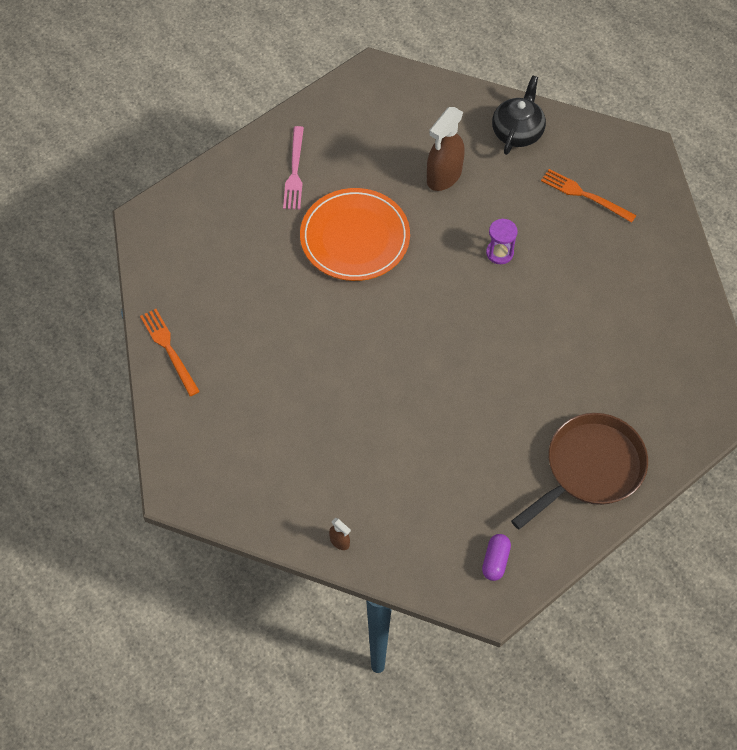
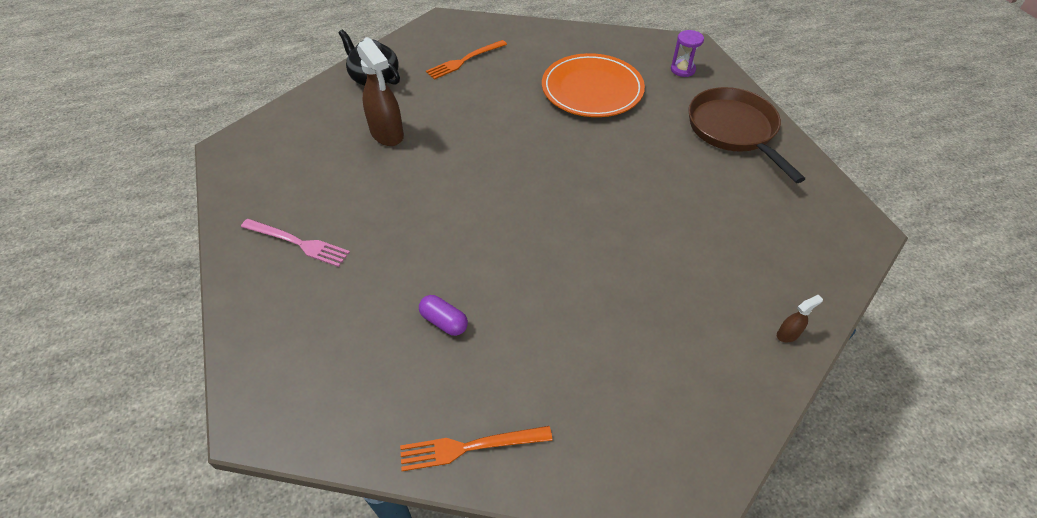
camera: 70 degrees left, 10 degrees down
(355, 238) = (415, 216): orange plate -> orange plate (592, 89)
(495, 561) = (821, 215): purple capsule -> purple capsule (444, 321)
(499, 253) = (493, 122): purple hourglass -> purple hourglass (682, 69)

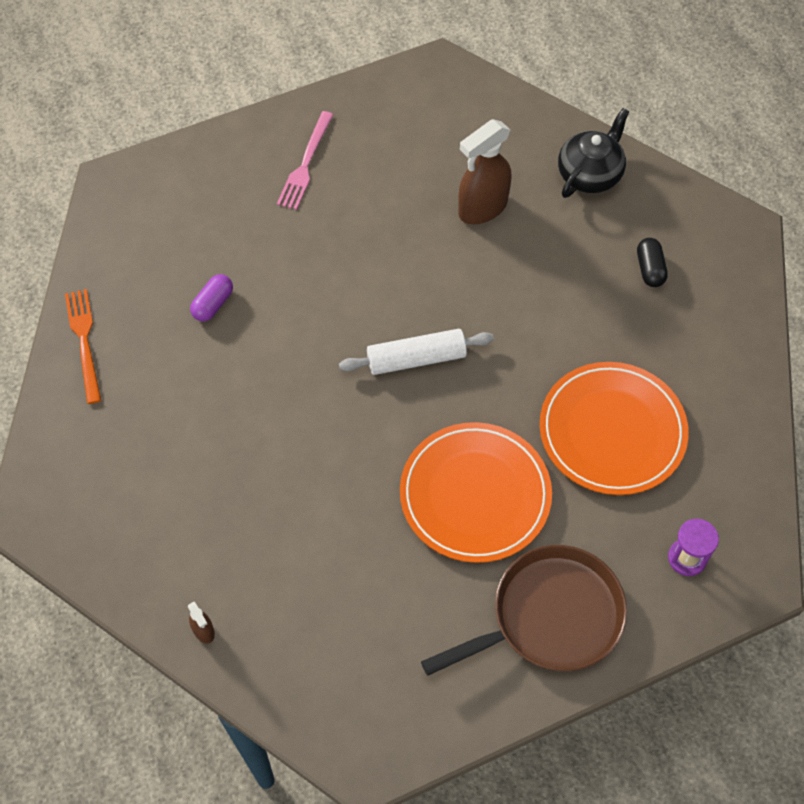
camera: 85 degrees right, 10 degrees up
(464, 60) = (650, 269): orange fork -> black capsule
(523, 181) = (416, 359): none -> white rolling pin
(644, 158) = (475, 495): none -> orange plate

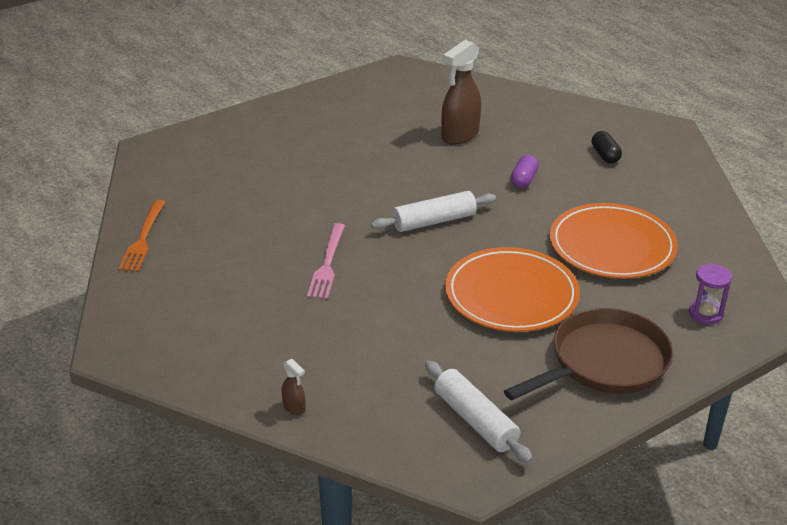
camera: 10 degrees left, 25 degrees down
(84, 341) = (143, 238): orange fork -> orange fork turned 150 degrees counterclockwise
(213, 304) = (251, 207): purple capsule -> purple capsule (524, 180)
(305, 164) = (309, 125): pink fork -> pink fork (327, 264)
(389, 680) = (475, 420): none -> white rolling pin
(590, 174) = (538, 111): black teapot -> none

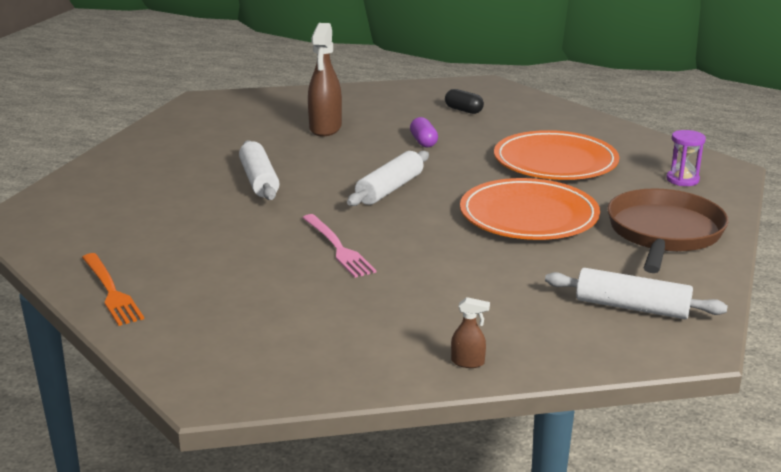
camera: 35 degrees left, 10 degrees down
(346, 173) = (259, 180): none -> white rolling pin

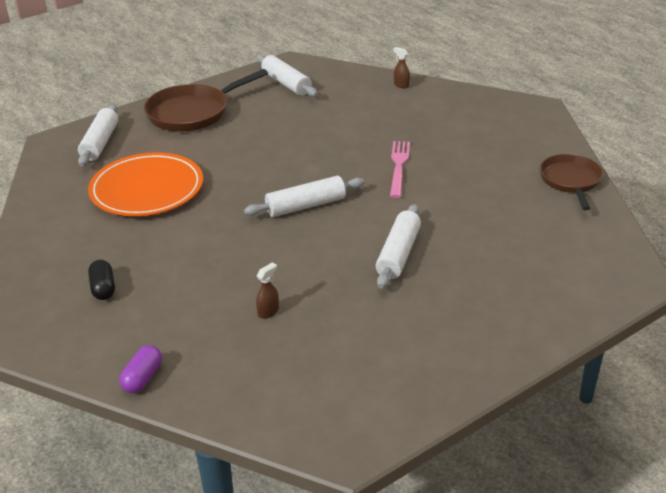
camera: 145 degrees left, 10 degrees up
(111, 291) = (570, 181): orange fork -> brown pan
(325, 129) = (268, 312): brown spray bottle -> brown spray bottle, size x0.44
(423, 142) = (207, 253): purple capsule -> purple capsule (142, 378)
(528, 216) = (247, 150): orange plate -> none
(682, 180) = (100, 143): purple hourglass -> white rolling pin

